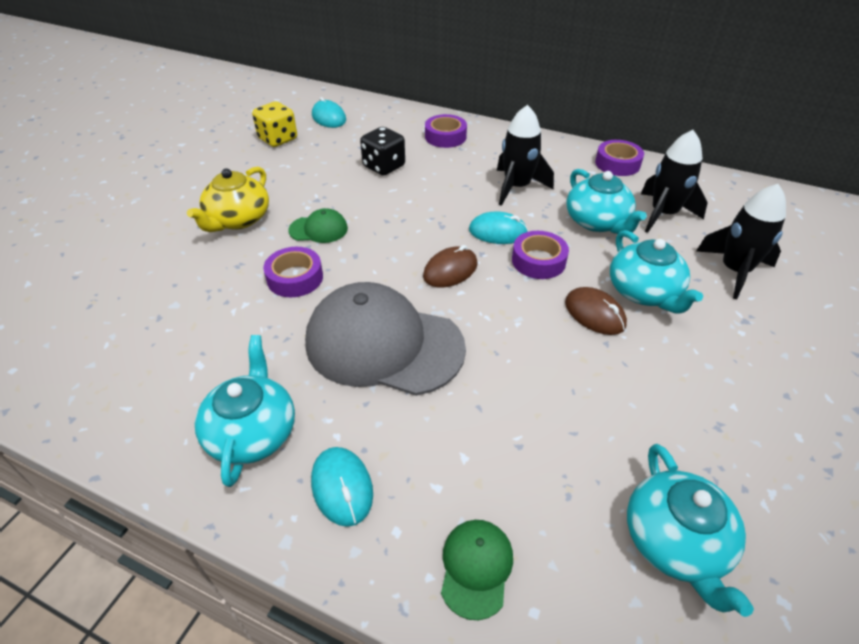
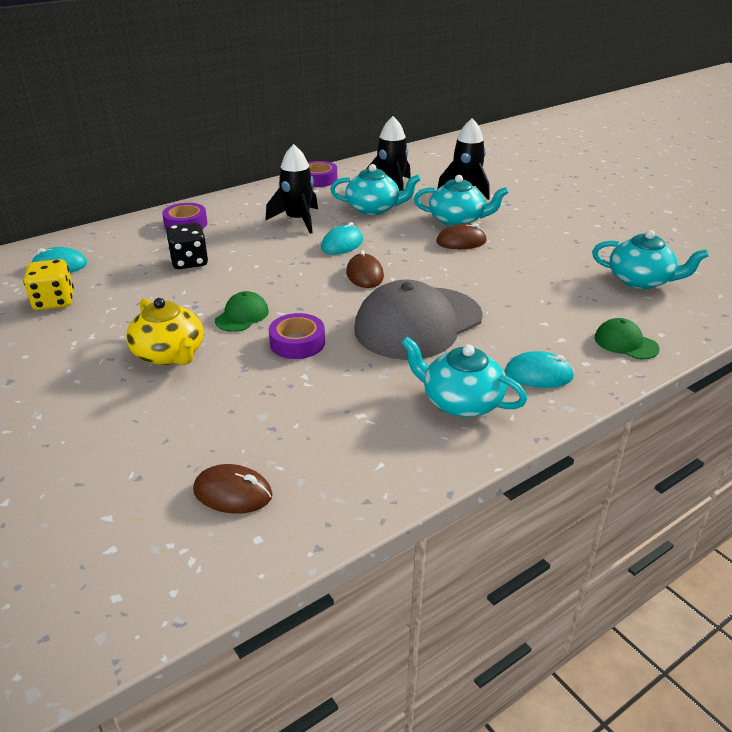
camera: 60 degrees left, 10 degrees down
(66, 332) = (233, 493): none -> brown mouse
(538, 261) = (391, 241): purple tape -> none

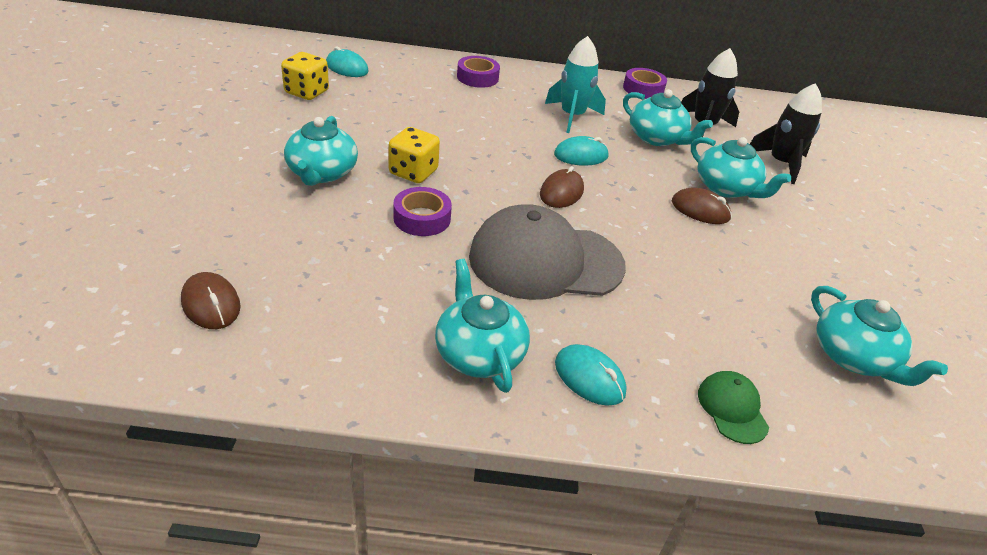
camera: 35 degrees right, 5 degrees up
(170, 354) = (322, 173): yellow teapot -> turquoise teapot
(189, 262) = (437, 109): black dice -> none
(242, 316) = (413, 172): green cap -> yellow dice
(298, 220) = (572, 116): black rocket -> turquoise rocket

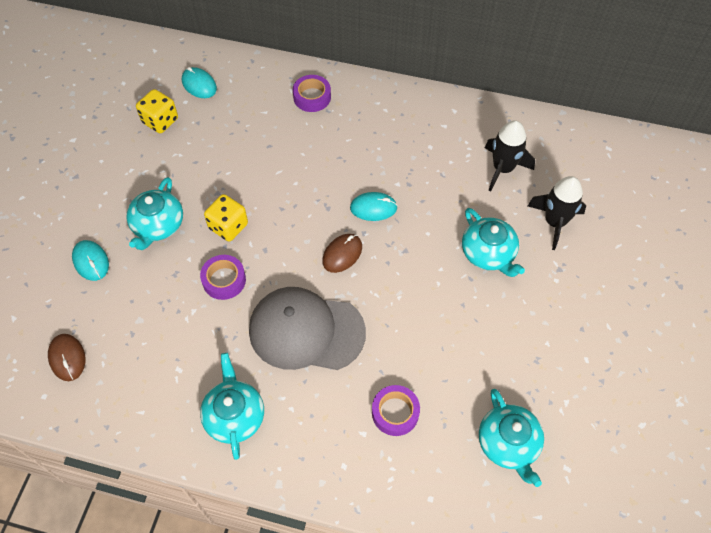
camera: 15 degrees right, 20 degrees up
(572, 116) = (382, 154): turquoise rocket -> none
(589, 378) = (304, 444): turquoise mouse -> turquoise mouse (91, 261)
(643, 89) = (464, 113): purple tape -> purple tape (395, 412)
(657, 138) = (451, 185): turquoise teapot -> none
(700, 210) = (453, 280): brown mouse -> none
(732, 408) = (394, 479): green cap -> none

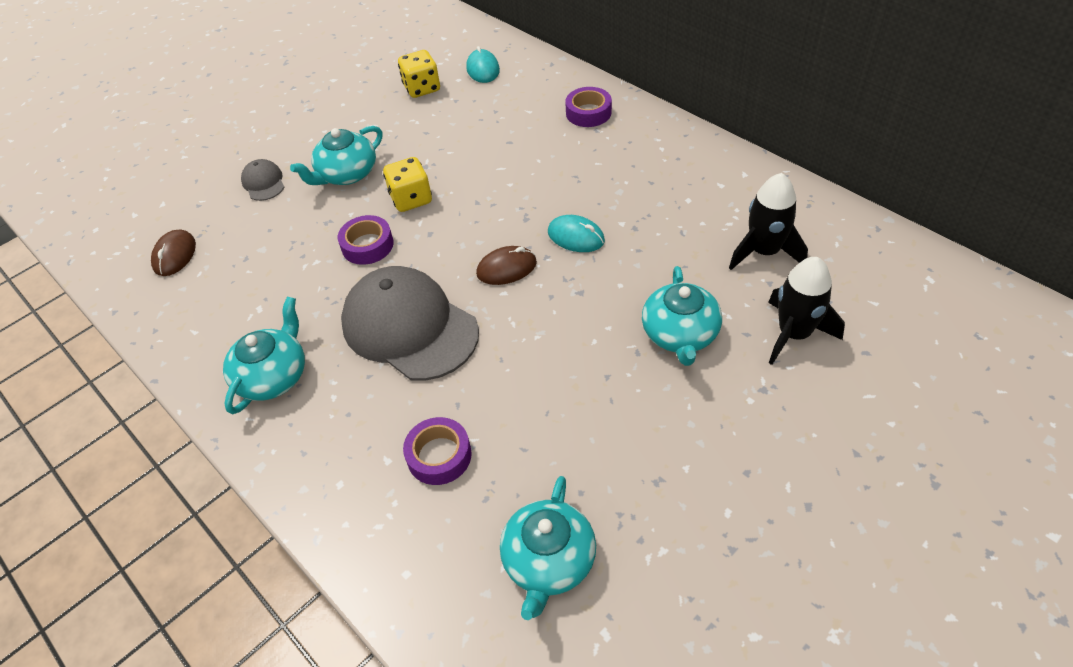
camera: 35 degrees right, 10 degrees down
(91, 261) = (263, 182): turquoise mouse -> grey cap

